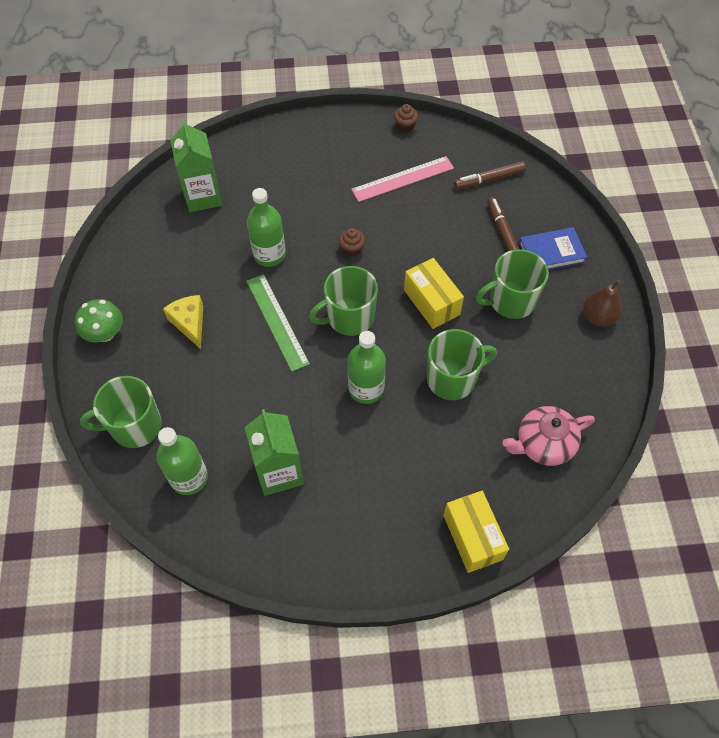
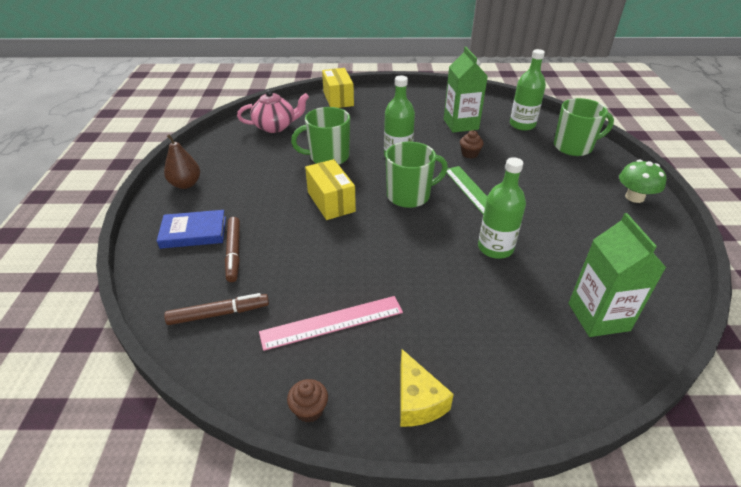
camera: 175 degrees left, 20 degrees down
(190, 323) = (558, 199): yellow cheese -> yellow cheese (417, 401)
(352, 249) = (404, 248): brown cupcake -> brown cupcake (469, 154)
(511, 301) = (256, 198): green mug -> none

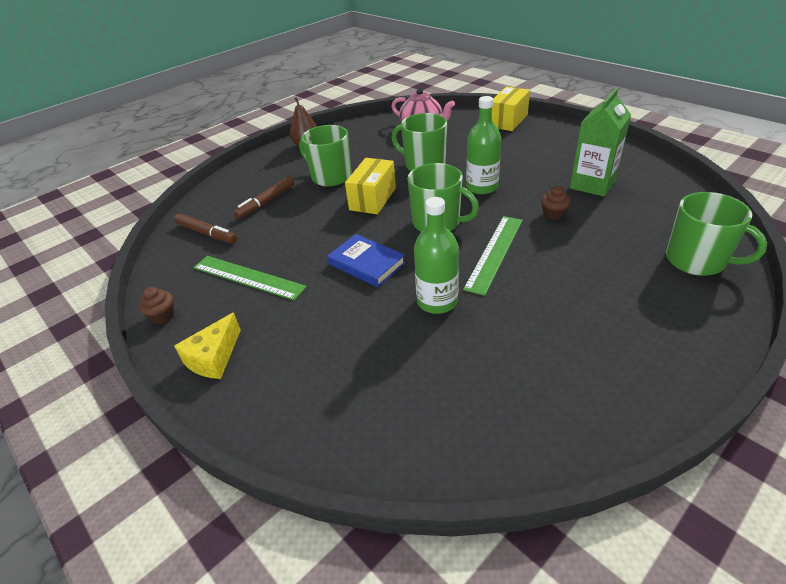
camera: 50 degrees right, 0 degrees up
(193, 232) = (266, 178): blue book -> blue book (366, 263)
(261, 201) = (330, 177): none -> green mug
(332, 322) = (248, 277): pink ruler -> green ruler
(522, 125) = (667, 212): green bottle -> none
(598, 317) = (428, 412): green carton -> none
(634, 197) = (682, 347): green mushroom -> none

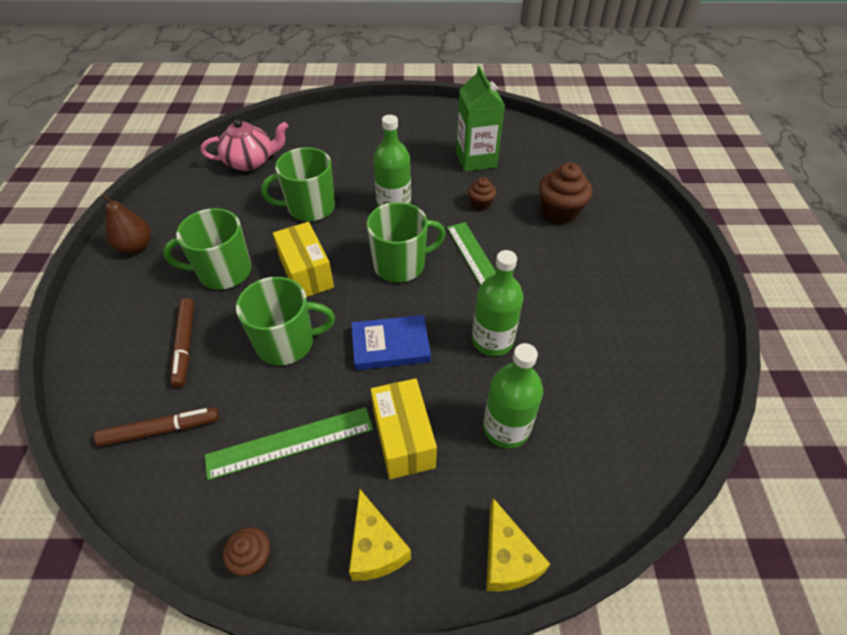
camera: 50 degrees left, 10 degrees up
(265, 426) = (507, 558): none -> yellow cheese
(371, 357) = (506, 428): none -> green bottle
(508, 120) = (331, 120): yellow box -> yellow box (403, 439)
(621, 251) = (559, 212): none -> brown cupcake
(696, 261) = (607, 194): green mug -> green mug (287, 343)

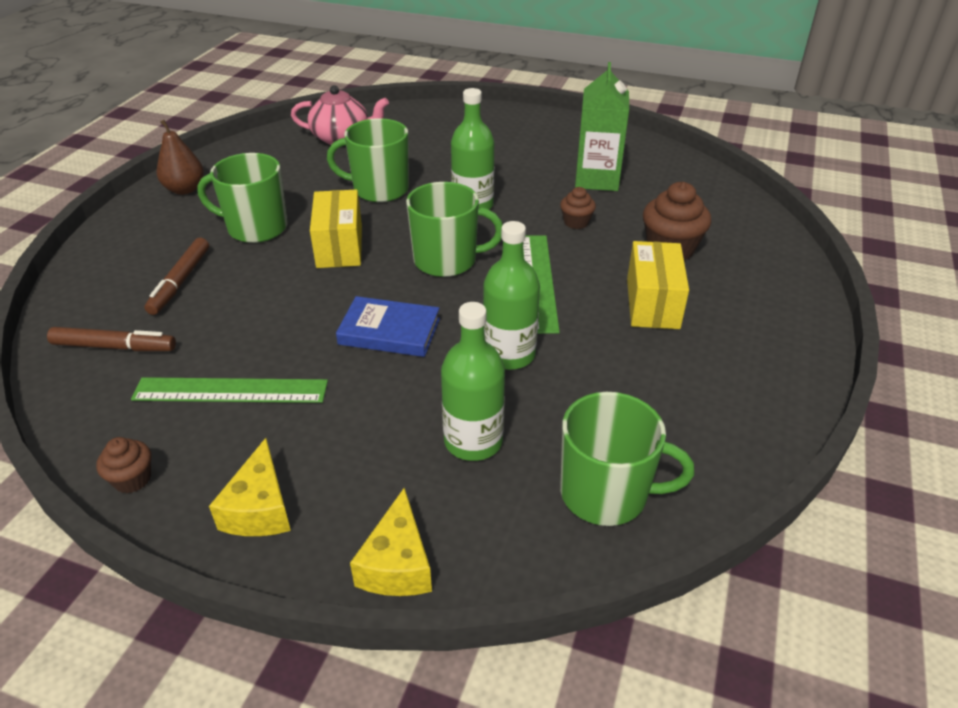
camera: 20 degrees right, 10 degrees down
(287, 343) = (281, 303): green mug -> green mug (606, 493)
(403, 439) = (350, 419): yellow box -> yellow box (652, 303)

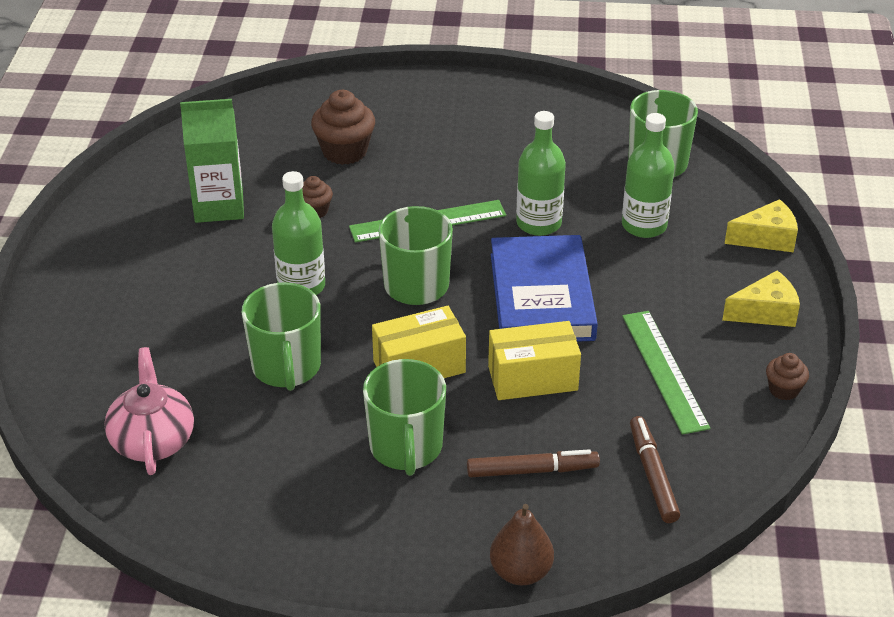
camera: 105 degrees left, 0 degrees up
(185, 189) = (337, 553): brown pear -> brown pear (520, 572)
(389, 331) = (541, 296): blue book -> blue book, size x1.61
(652, 303) = (434, 156): yellow box -> yellow box (532, 378)

